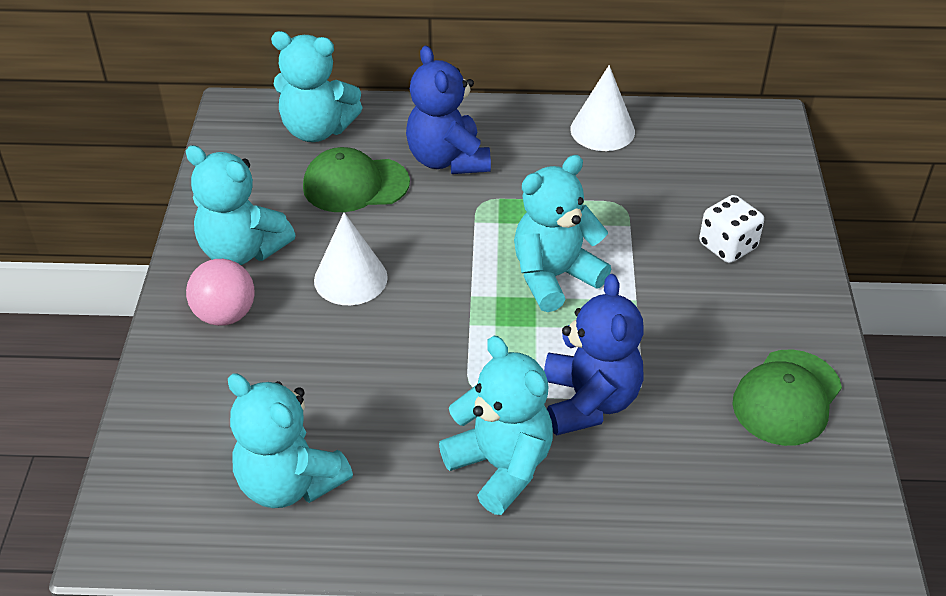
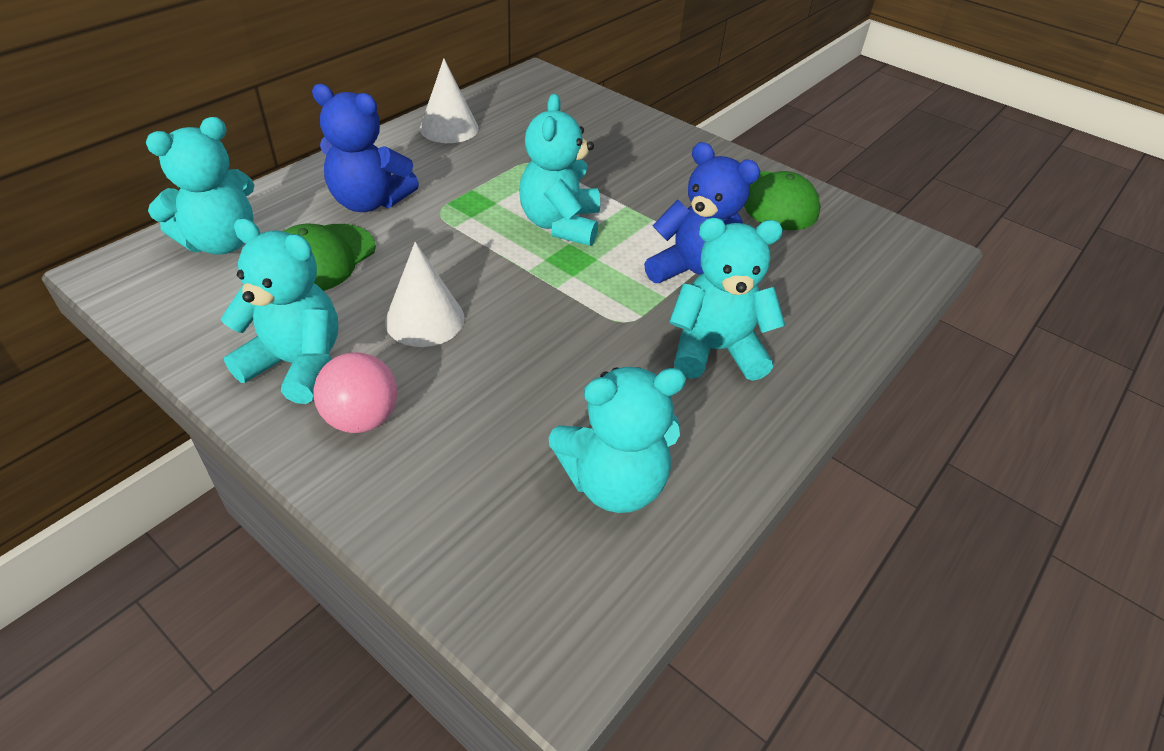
camera: 55 degrees left, 0 degrees up
(242, 250) = (297, 364): turquoise teddy bear -> turquoise teddy bear turned 135 degrees counterclockwise
(727, 246) = (624, 148): white dice -> none

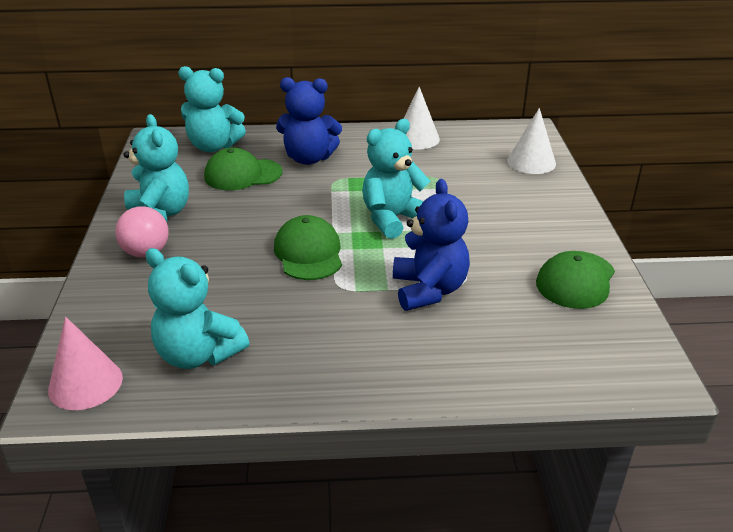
camera: 50 degrees right, 10 degrees down
(369, 202) = (309, 158): blue teddy bear -> blue teddy bear turned 60 degrees counterclockwise
(425, 319) = (241, 227): white cone -> white cone (531, 162)
(541, 305) = (308, 253): none -> green cap
(557, 611) = (85, 383): none -> pink cone
(715, 350) = (366, 334): turquoise teddy bear -> none

